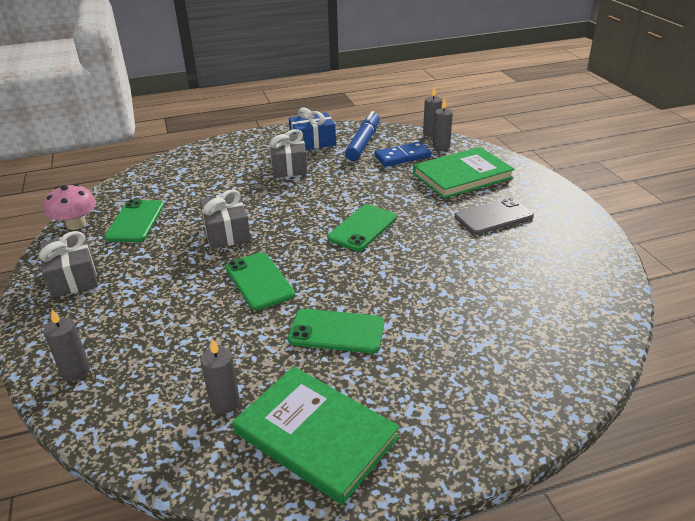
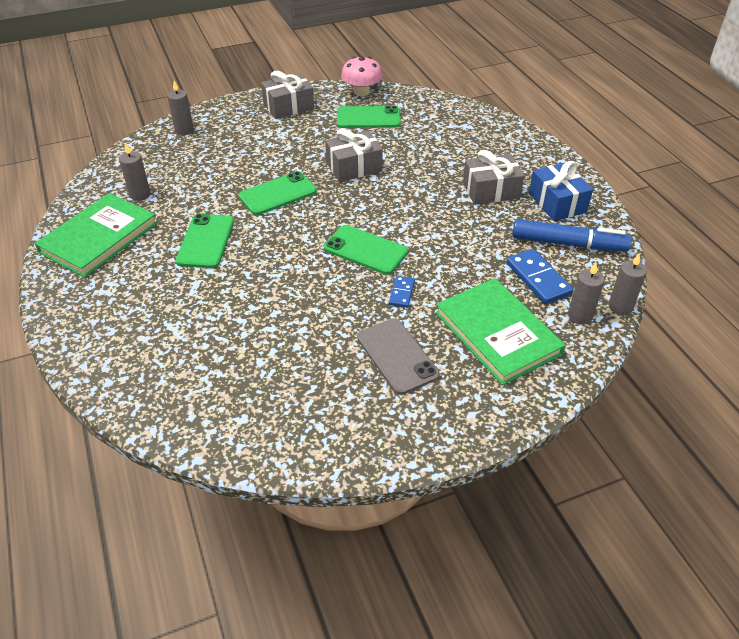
camera: 85 degrees right, 10 degrees up
(420, 212) = (401, 293): none -> blue domino

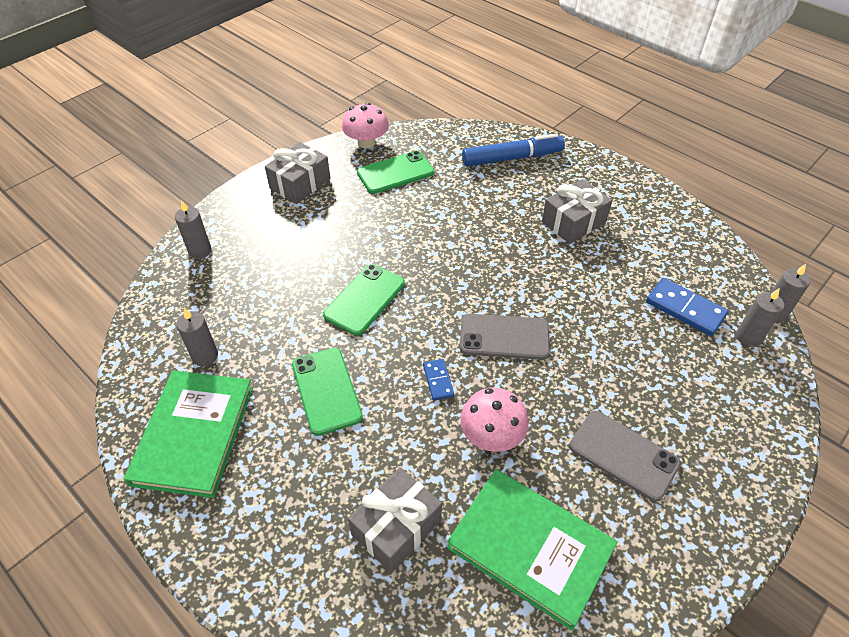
camera: 25 degrees left, 5 degrees up
(303, 308) = (492, 435): none -> pink mushroom
(354, 167) = (422, 238): grey gift -> grey gift (396, 527)
(365, 250) = (504, 337): green phone -> grey phone
(401, 293) = (575, 376): blue domino -> blue domino (438, 380)
(497, 333) = (694, 387): green book -> green book (530, 547)
(557, 203) = (641, 216): blue gift -> none
(568, 244) = (683, 259): blue marker -> blue marker (512, 158)

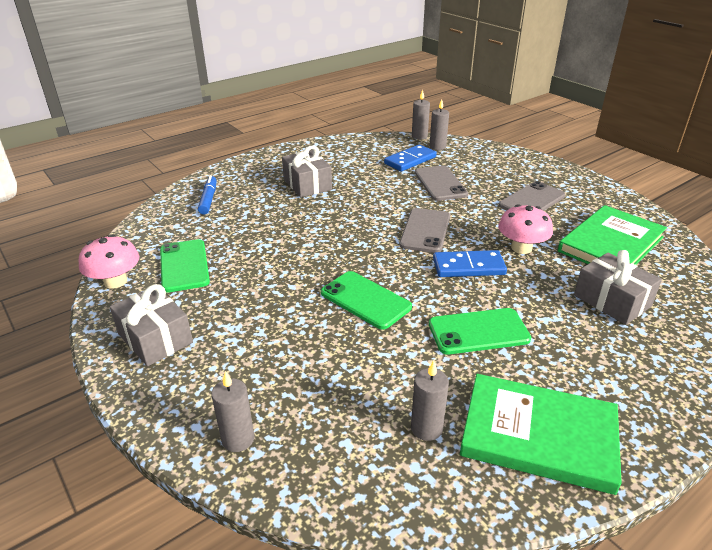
camera: 80 degrees left, 15 degrees down
(438, 380) = (468, 267): blue domino -> blue domino, size x1.76
(512, 158) = (208, 199): blue marker -> blue marker, size x0.64
(630, 345) = (440, 183): none -> grey phone

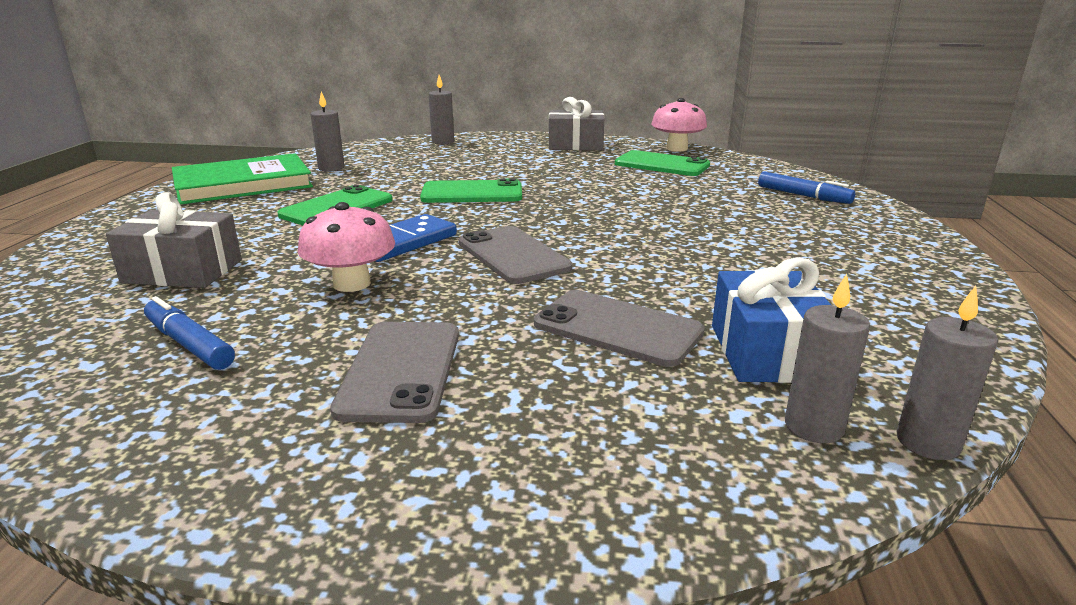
camera: 135 degrees right, 10 degrees down
(307, 184) = (774, 245): grey gift -> none
(410, 160) = (767, 352): blue domino -> blue gift
(611, 244) = (189, 344): green book -> blue marker

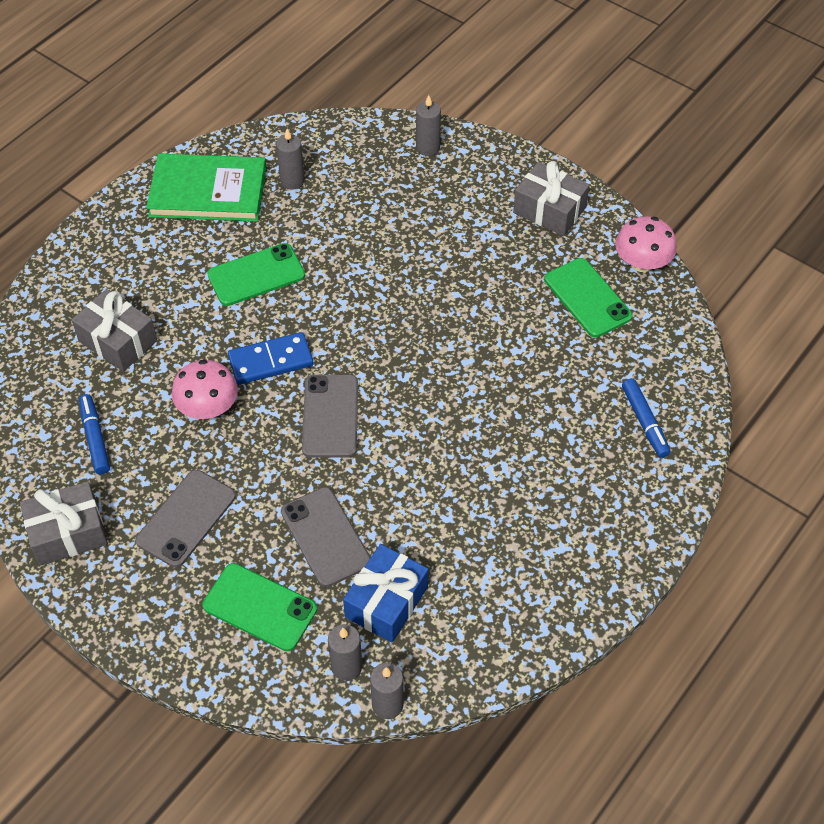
camera: 30 degrees right, 30 degrees up
(188, 448) = (68, 533): none -> grey gift
(472, 193) = (373, 291): green phone -> green phone (260, 607)

